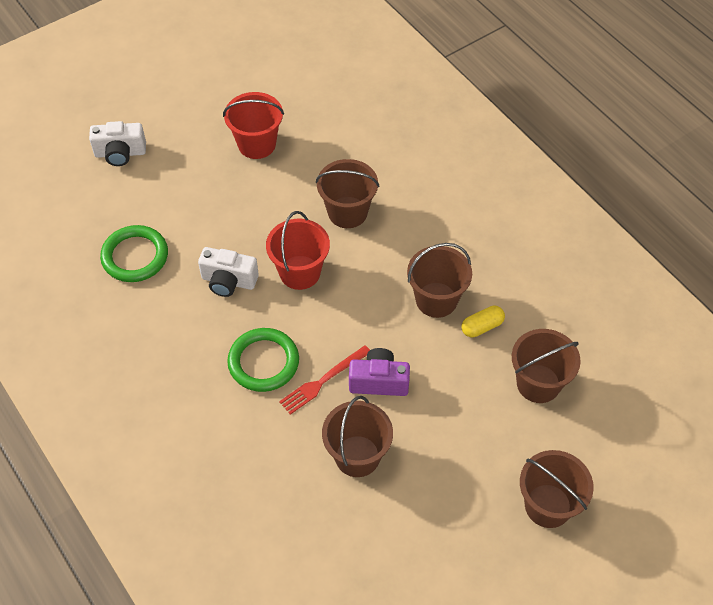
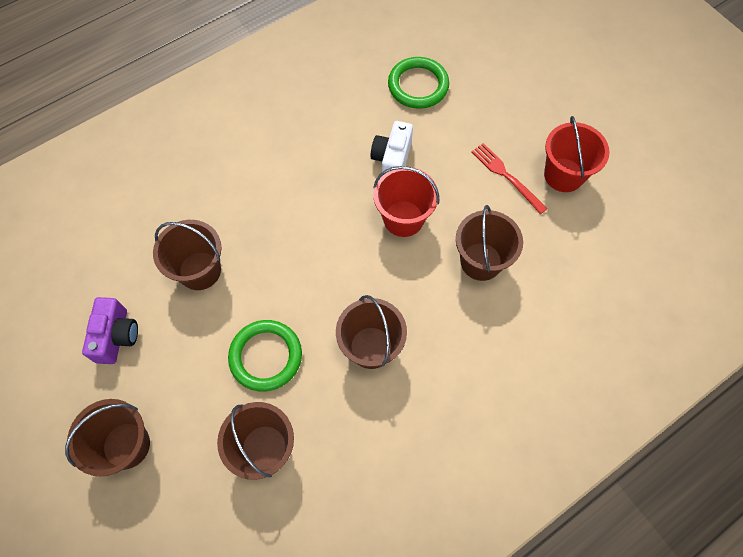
camera: 90 degrees right, 10 degrees up
(120, 153) = (537, 63): white camera -> none
(263, 362) = (303, 191): green ring -> green ring (266, 356)
(323, 381) = (280, 241): red fork -> red fork (506, 176)
(379, 381) = (276, 290): purple camera -> purple camera (116, 336)
(482, 327) = (337, 393): yellow capsule -> none

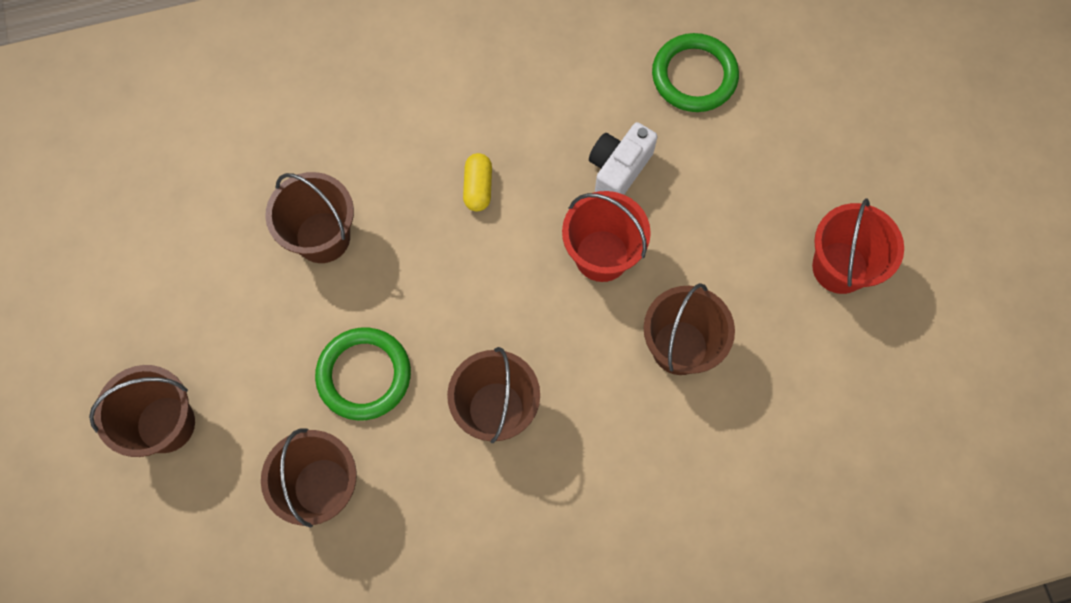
camera: 20 degrees right, 5 degrees up
(116, 336) = (197, 286): purple camera -> none
(300, 201) = (478, 187): none -> yellow capsule
(506, 176) = (761, 243): red fork -> none

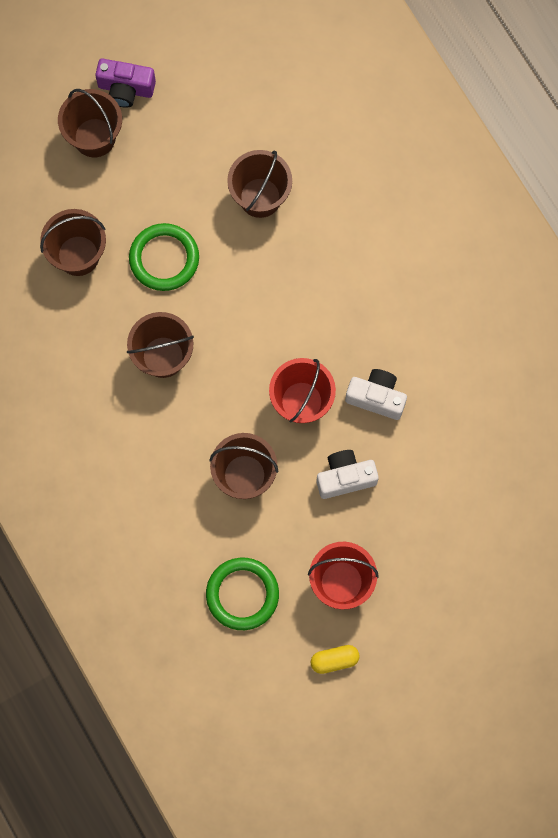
camera: 75 degrees right, 5 degrees up
(114, 366) = (126, 89): none -> purple camera
(478, 187) = (331, 297): yellow capsule -> yellow capsule (334, 660)
(694, 76) = (476, 437): green ring -> green ring (242, 594)
(710, 230) = (345, 477): none -> white camera

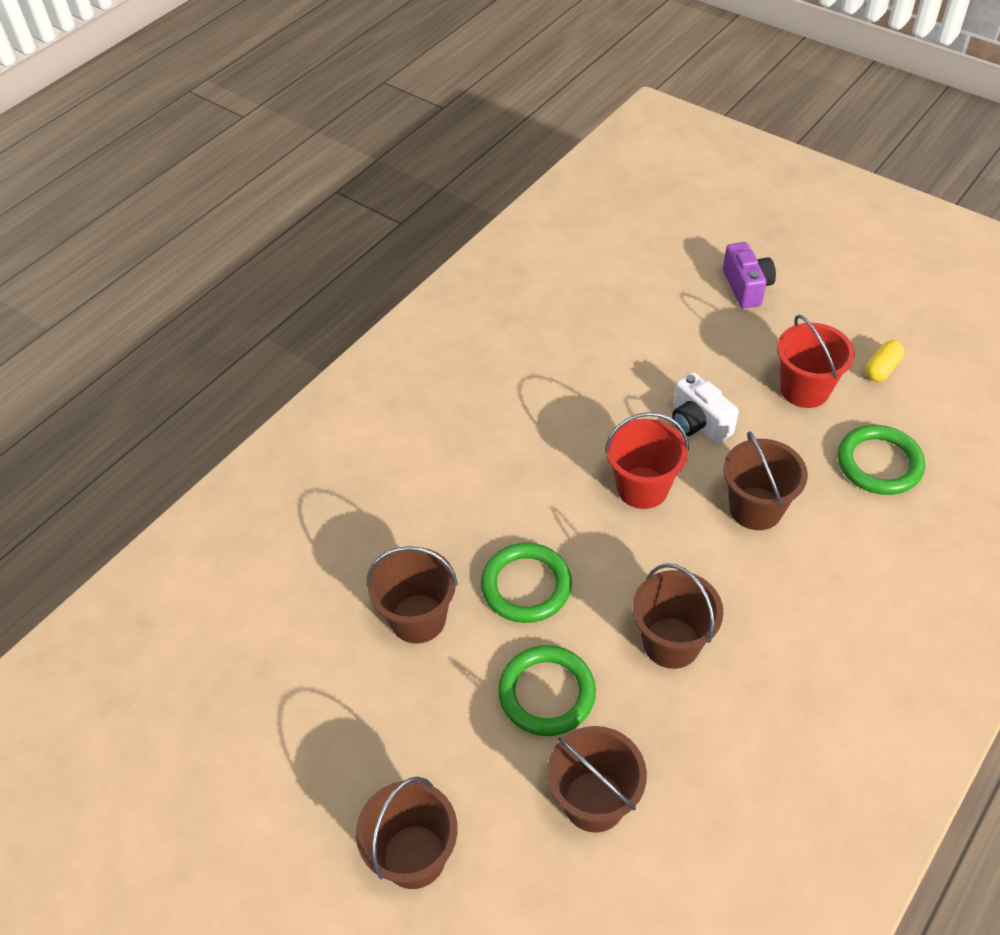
camera: 110 degrees left, 25 degrees down
(126, 89) = (324, 845): purple camera -> purple camera (746, 287)
(253, 280) = (526, 586): none -> green ring
(334, 660) = (882, 369): yellow capsule -> yellow capsule turned 75 degrees clockwise
(376, 397) = (598, 426): white camera -> none

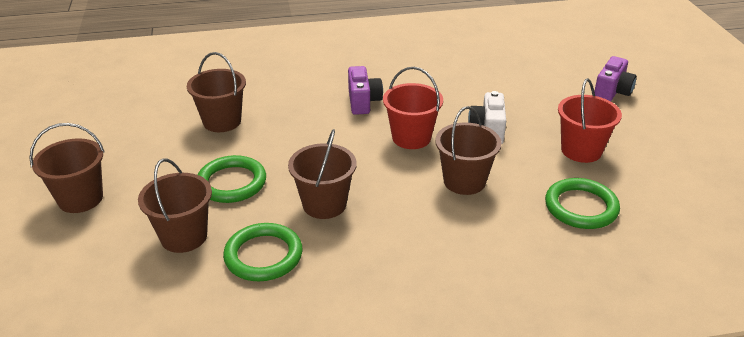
camera: 40 degrees right, 15 degrees down
(526, 586) = (289, 139): green ring -> green ring (263, 256)
(533, 472) = (363, 102): none -> purple camera
(882, 369) = (654, 168): yellow capsule -> none

